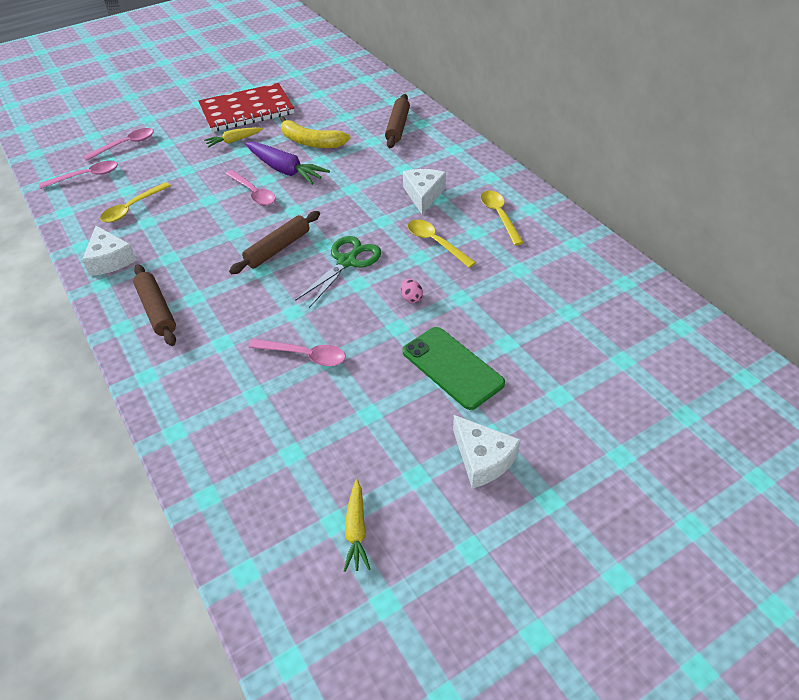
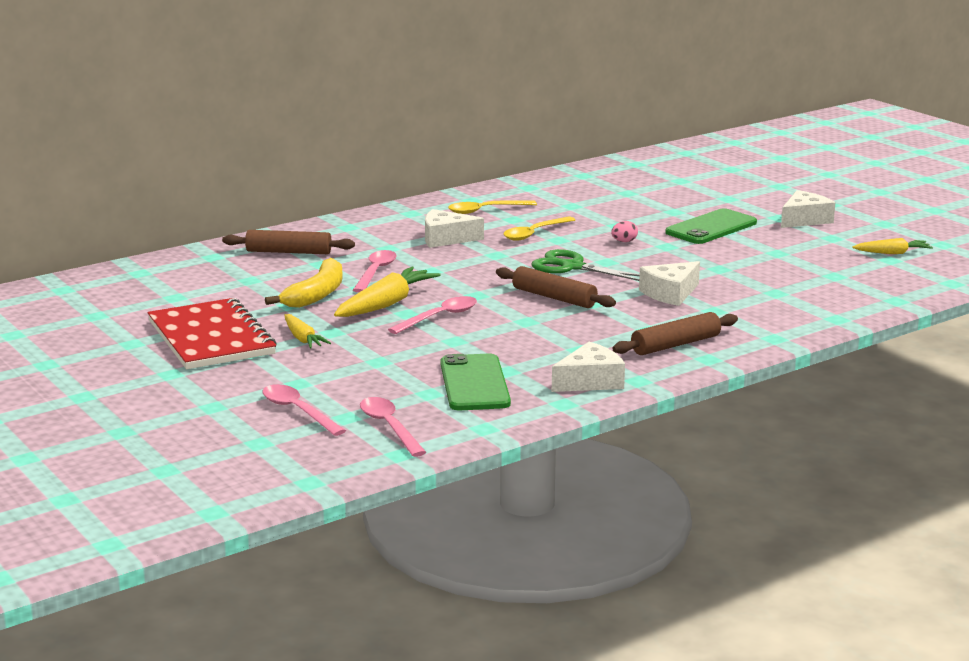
camera: 95 degrees left, 25 degrees down
(132, 208) = (474, 383): yellow spoon -> green phone
(270, 317) = (670, 293): none -> white cheese
(285, 170) = (386, 304): purple carrot -> yellow carrot
(304, 355) = (718, 277): pink spoon -> pink spoon (375, 272)

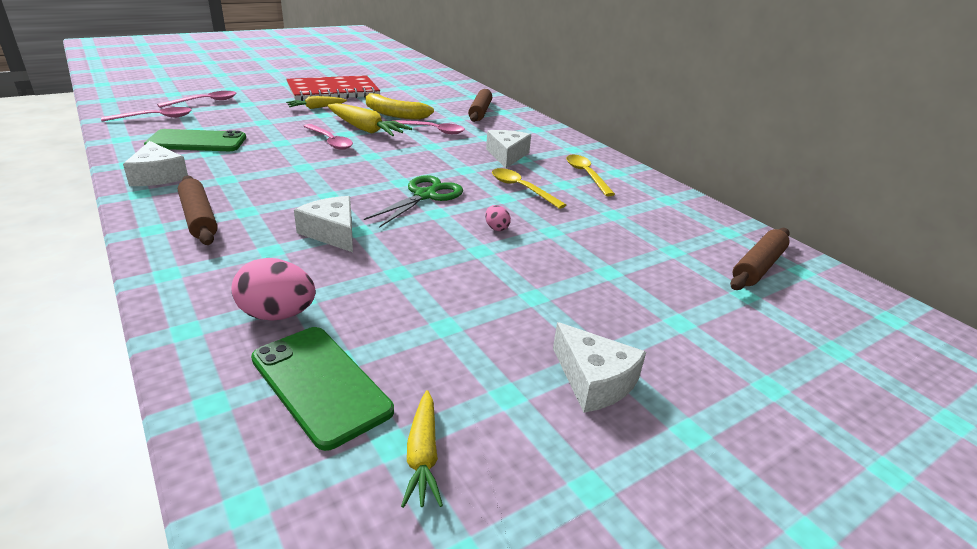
camera: 90 degrees right, 10 degrees up
(554, 297) = (350, 181): brown rolling pin -> brown rolling pin (758, 267)
(711, 228) = (547, 289): green phone -> green phone (320, 384)
(800, 296) = (277, 314): none -> pink egg

